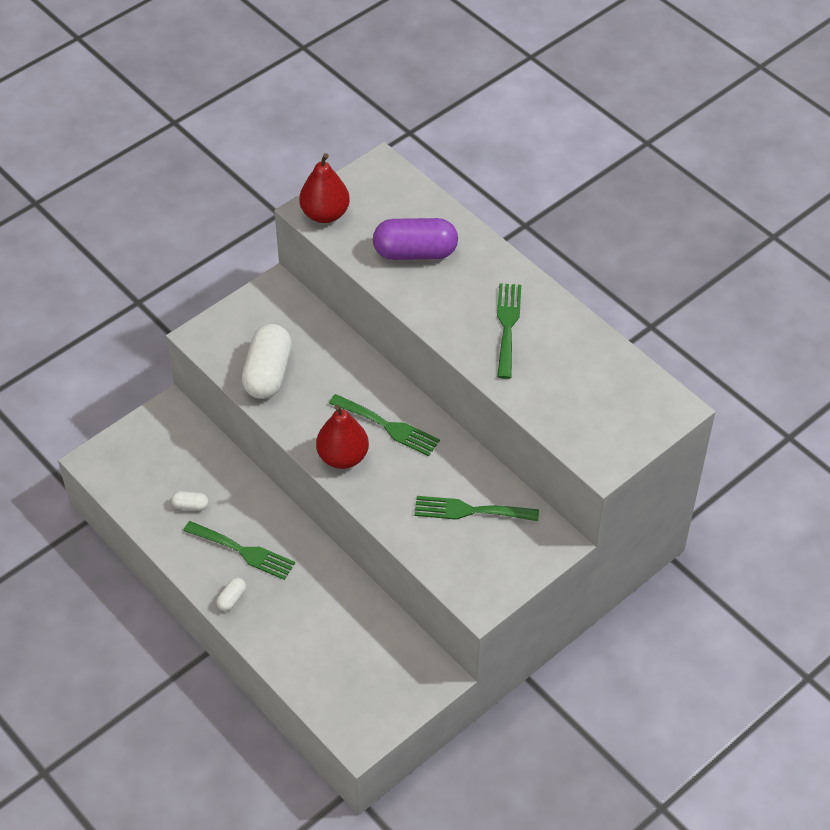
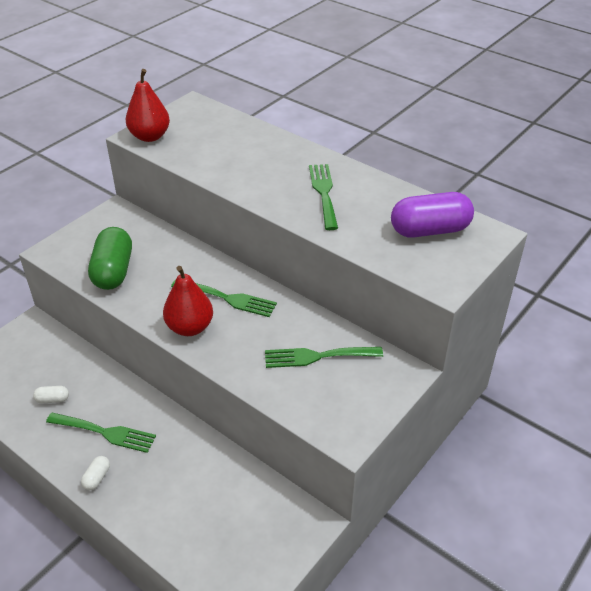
camera: 10 degrees left, 10 degrees down
(268, 373) = (113, 271): white capsule -> green capsule
(415, 252) = (231, 153): purple capsule -> purple capsule (430, 230)

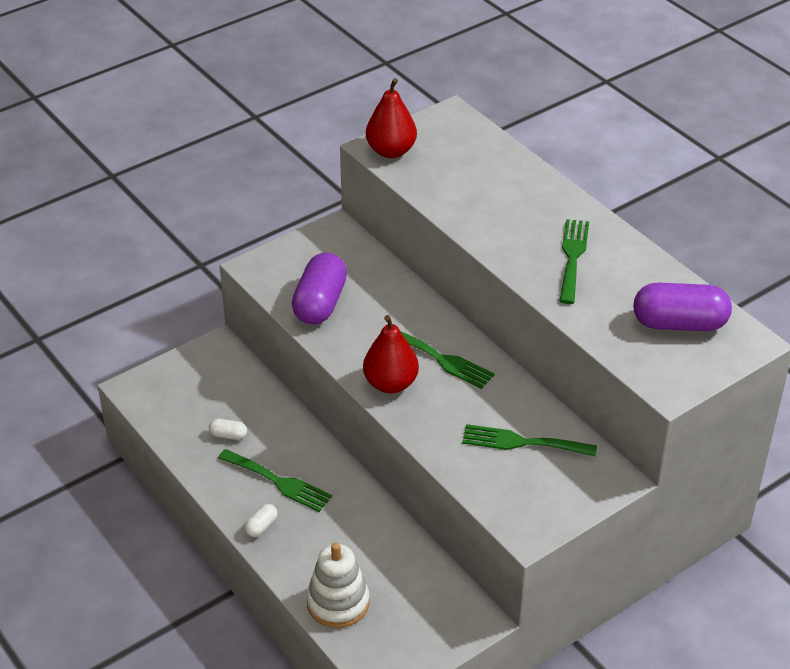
camera: 15 degrees right, 0 degrees up
(113, 271) = (320, 303): green capsule -> purple capsule
(182, 537) = (338, 603): none -> white stacking toy

